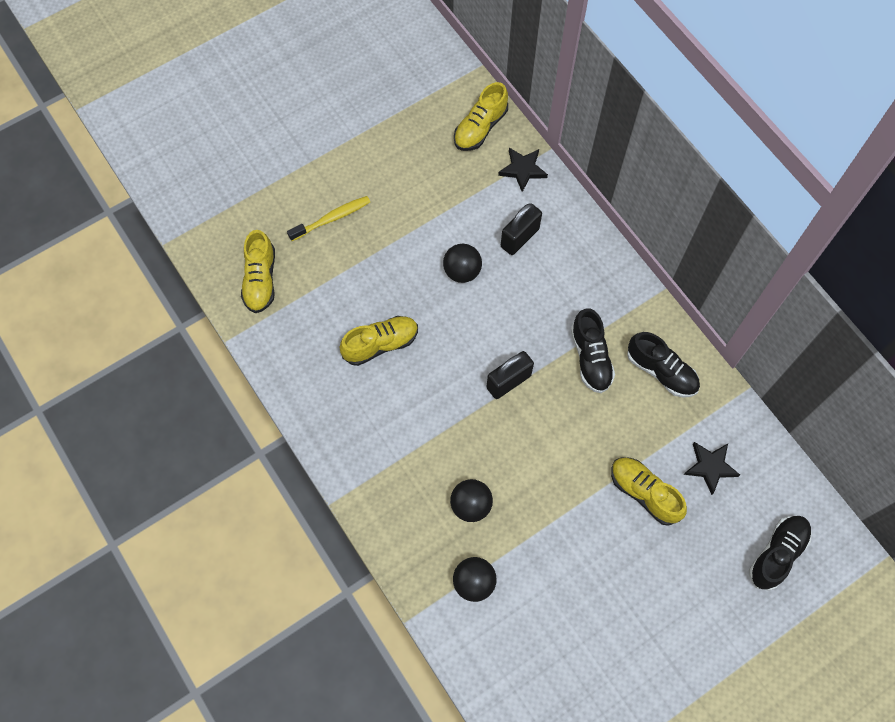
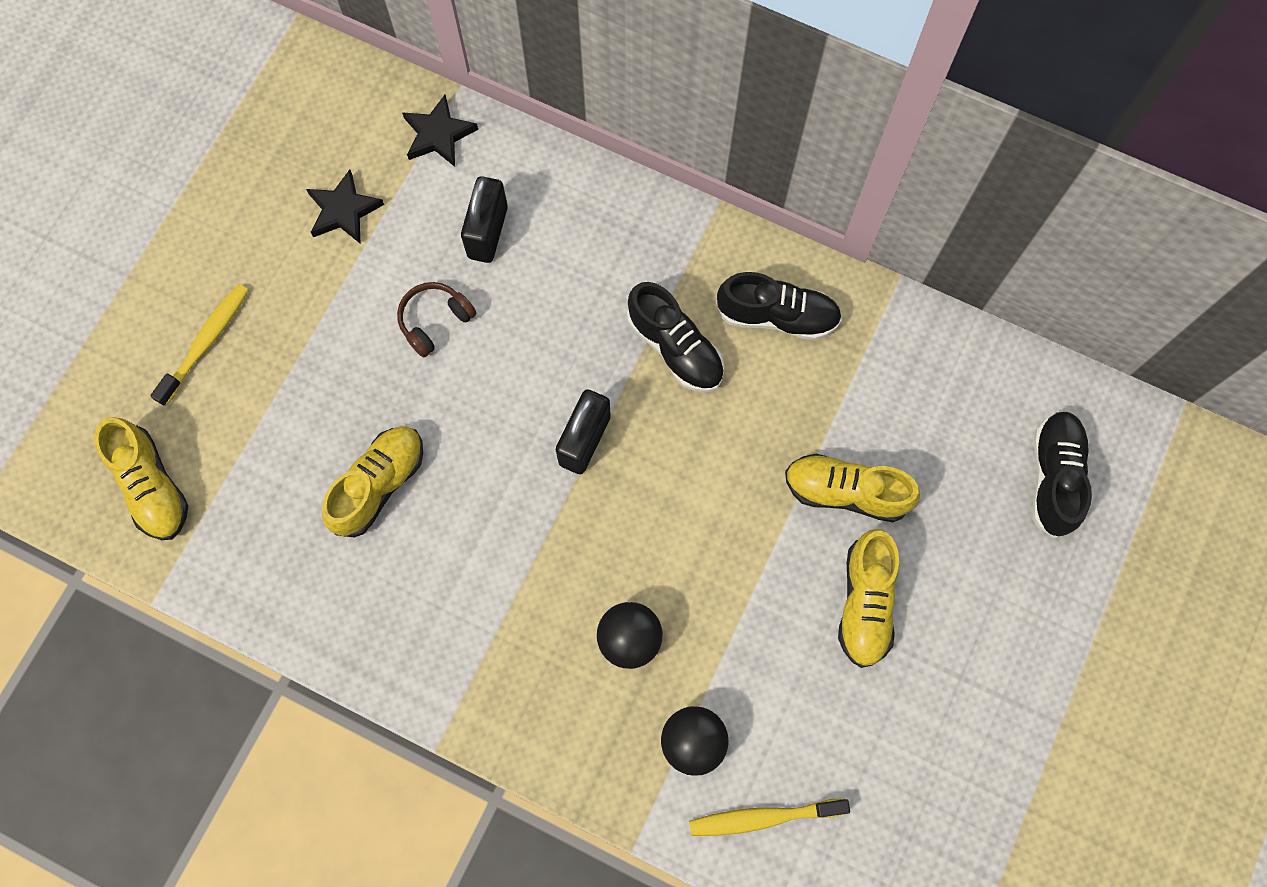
camera: 30 degrees left, 5 degrees up
(462, 271) = (435, 321): black ball -> brown headphones
(480, 128) = (345, 105): yellow shoe -> yellow shoe (865, 603)
(489, 647) = (762, 817): none -> yellow toothbrush
(710, 467) = (909, 410): black star -> black star (343, 210)

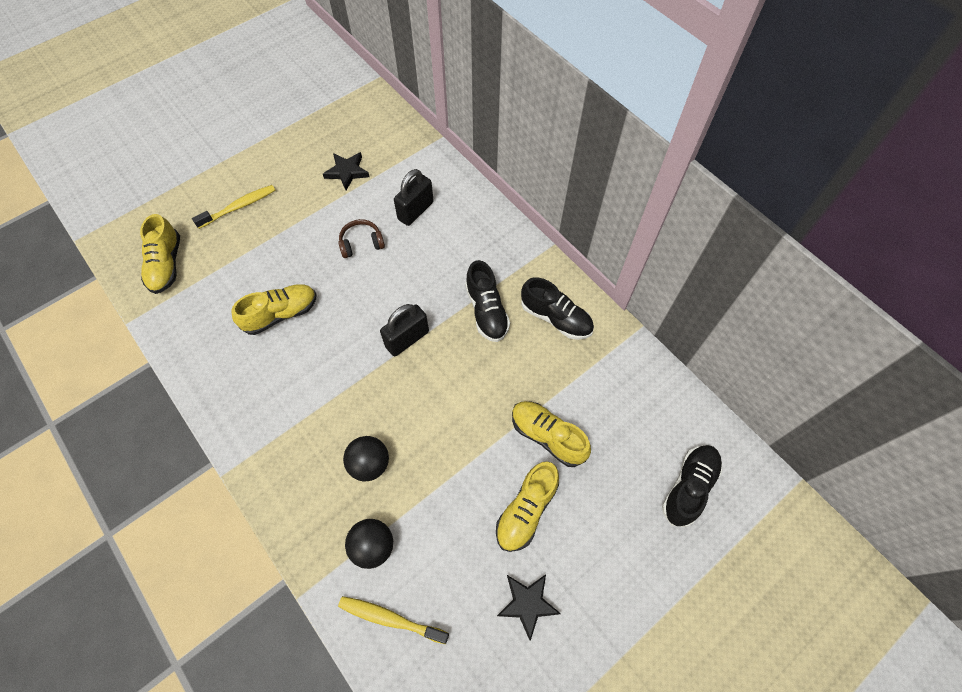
camera: 25 degrees right, 10 degrees down
(438, 134) = (417, 155): black star -> black star (527, 604)

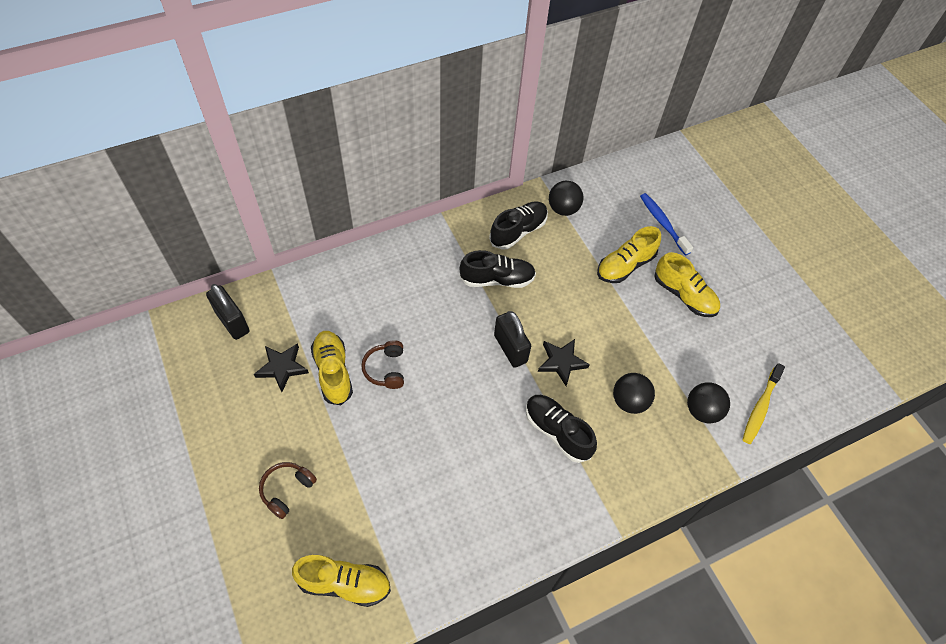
camera: 80 degrees left, 5 degrees down
(239, 207) = (287, 490): yellow toothbrush -> brown headphones
(281, 314) = (451, 459): yellow shoe -> yellow shoe (333, 372)
(415, 211) = (362, 312): black padlock -> black padlock (232, 322)
(527, 604) = (754, 312): black star -> black star (561, 362)
(605, 357) = (563, 209): none -> black ball
(628, 473) = (662, 223): none -> blue toothbrush
(688, 487) = (678, 192): black shoe -> black shoe (557, 432)

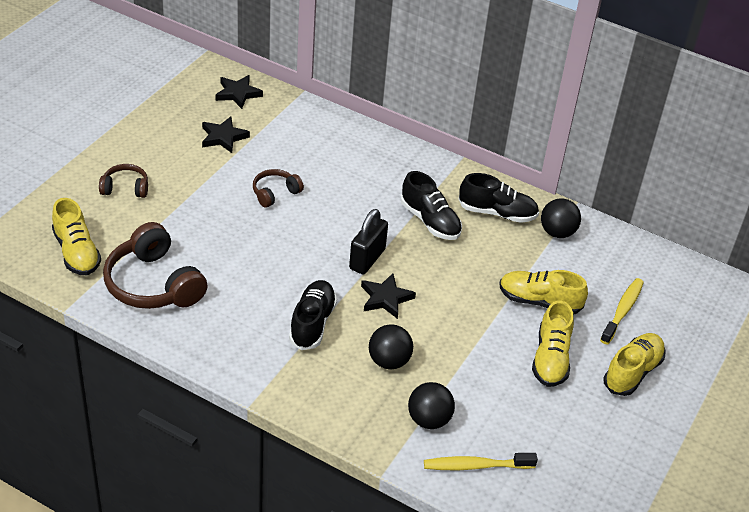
camera: 55 degrees right, 15 degrees down
(232, 322) = (238, 94): black padlock -> black star
(333, 372) = (245, 166): yellow shoe -> yellow shoe (632, 372)
(432, 534) = (153, 284): none -> brown headphones
(662, 223) = (622, 310): blue toothbrush -> yellow toothbrush

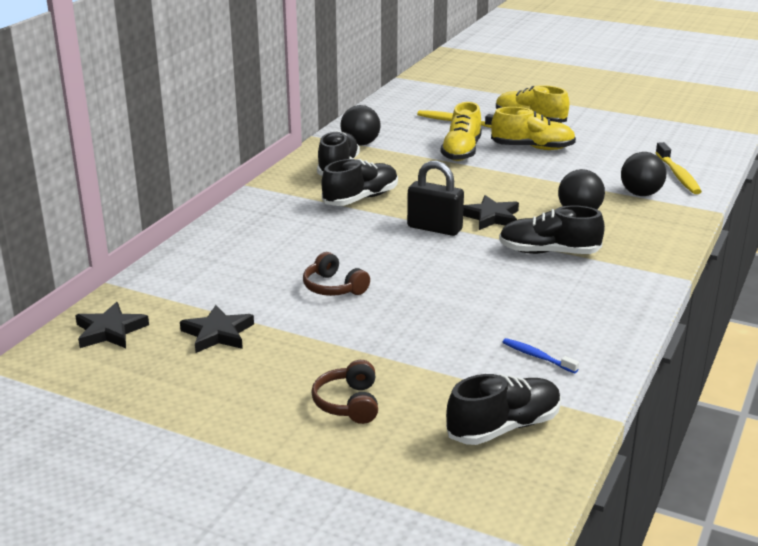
camera: 90 degrees left, 15 degrees down
(77, 252) = (504, 427): yellow shoe -> black shoe
(153, 284) = (537, 356): brown headphones -> blue toothbrush

